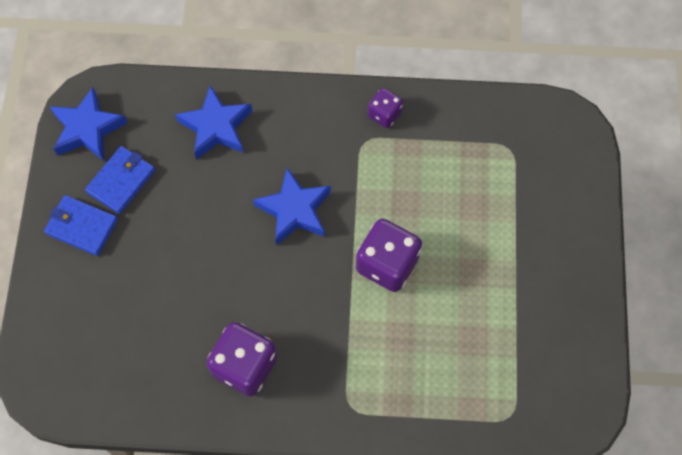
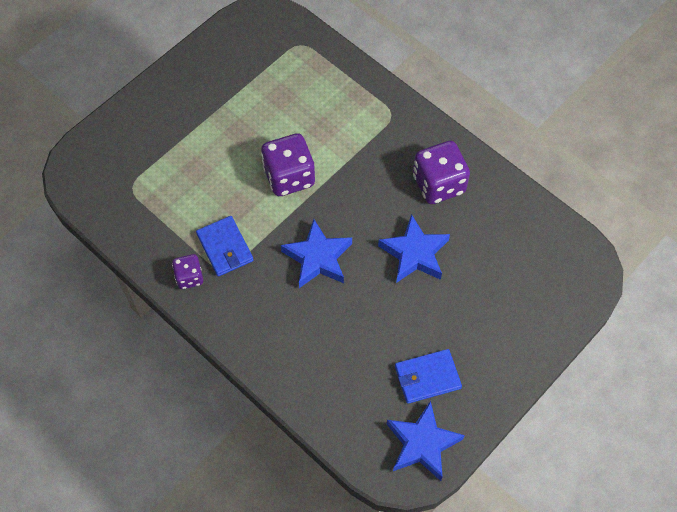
camera: 140 degrees left, 5 degrees down
(82, 227) = (483, 364): blue wallet -> blue wallet (225, 247)
(216, 127) = (320, 365): blue star -> blue star (414, 253)

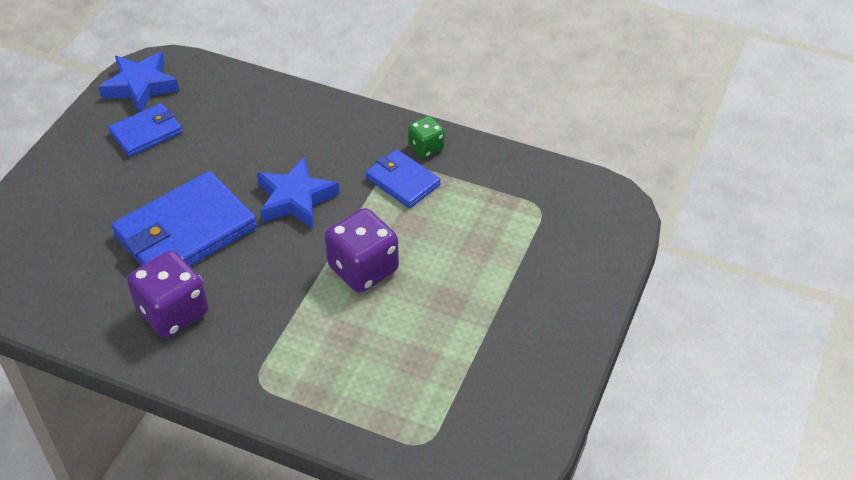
camera: 160 degrees right, 15 degrees down
(189, 277) = (426, 147): purple dice -> green dice
(414, 253) = (185, 232): blue star -> blue wallet

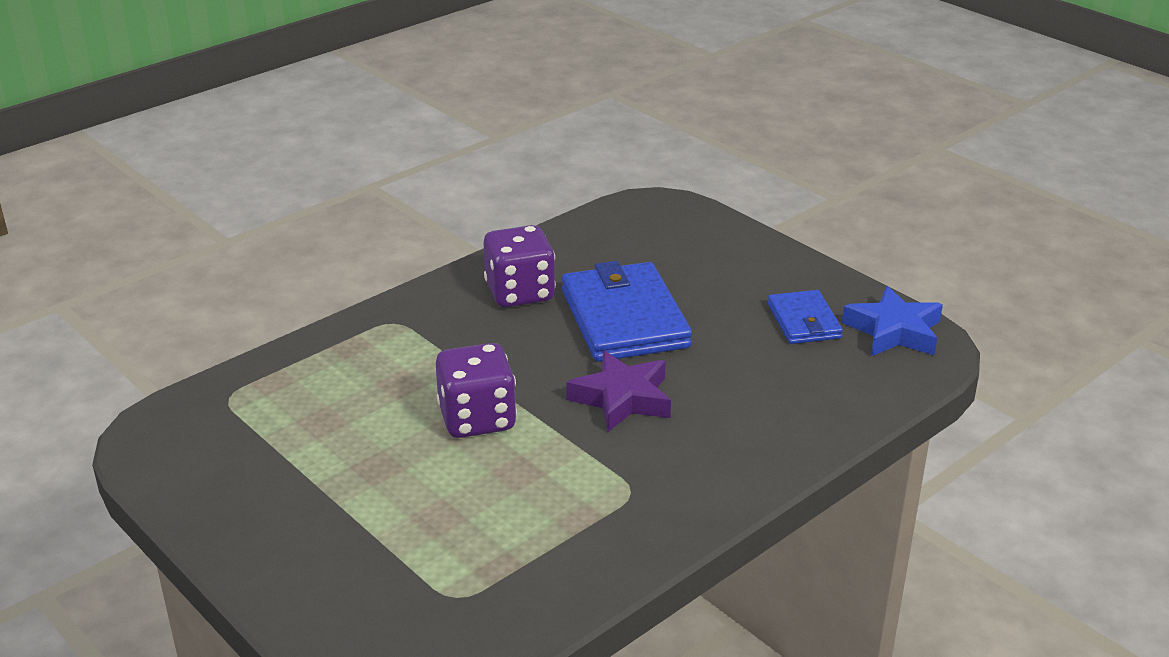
camera: 115 degrees right, 15 degrees down
(295, 199) = (622, 398): blue star -> purple star
(402, 181) = (594, 488): blue wallet -> none
(426, 147) = (644, 528): green dice -> none

